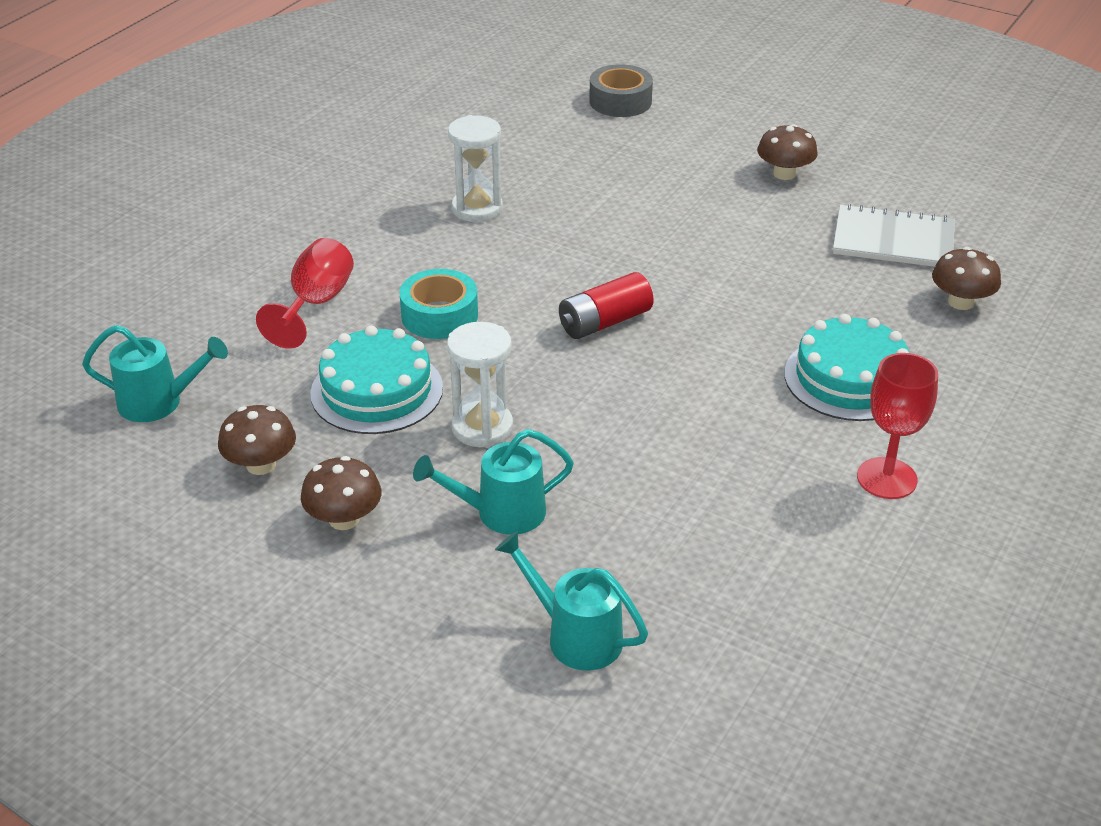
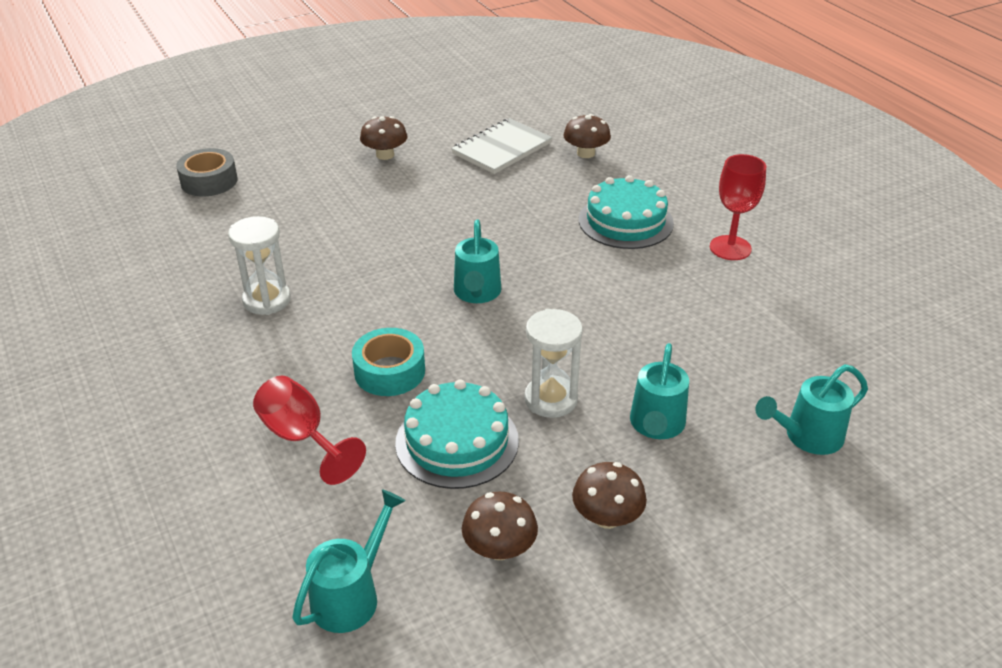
camera: 60 degrees left, 0 degrees up
(604, 322) = (477, 294): red battery -> turquoise watering can

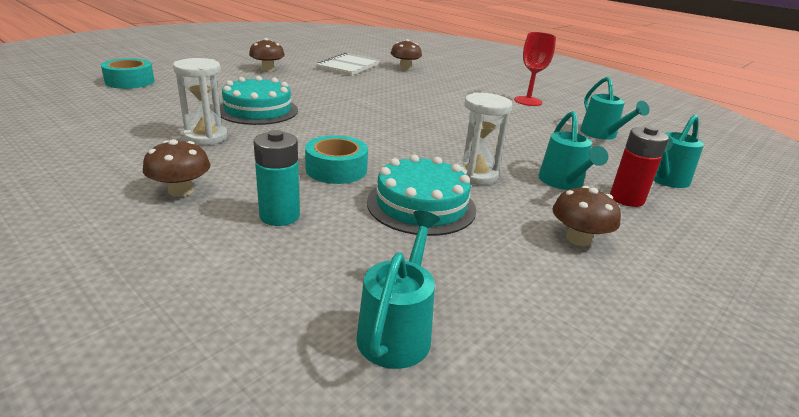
camera: 20 degrees left, 10 degrees down
(209, 181) = (130, 81): grey tape -> turquoise tape
(302, 438) = (279, 216): red goblet -> turquoise battery
(477, 294) = (378, 126): turquoise watering can -> turquoise watering can (602, 135)
(499, 548) = (511, 271): brown mushroom -> brown mushroom (181, 190)
(625, 221) = (453, 92): turquoise cake -> turquoise cake (258, 110)
(721, 464) = (626, 199): none -> red battery

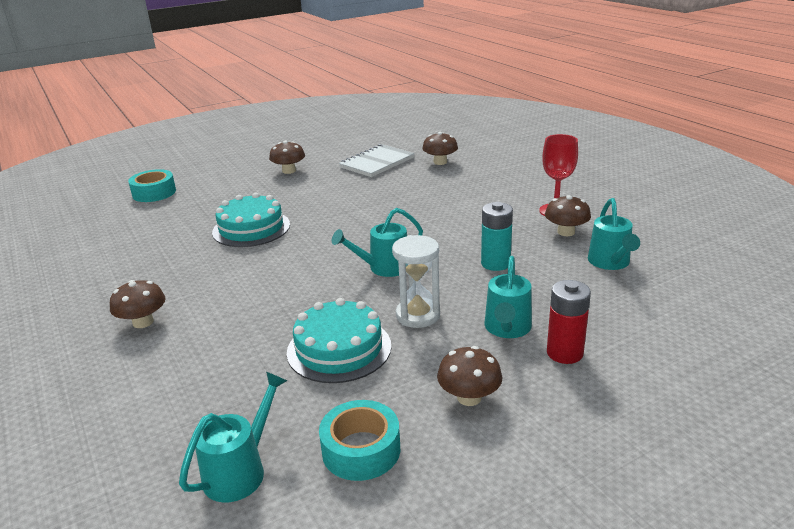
camera: 20 degrees right, 0 degrees up
(206, 137) = (189, 262): white hourglass -> none
(279, 216) = (208, 353): turquoise battery -> turquoise battery (495, 263)
(336, 169) = (285, 303): turquoise tape -> turquoise tape (361, 450)
(548, 115) = (566, 232): none -> brown mushroom
(664, 180) = (634, 330): turquoise watering can -> turquoise watering can (383, 268)

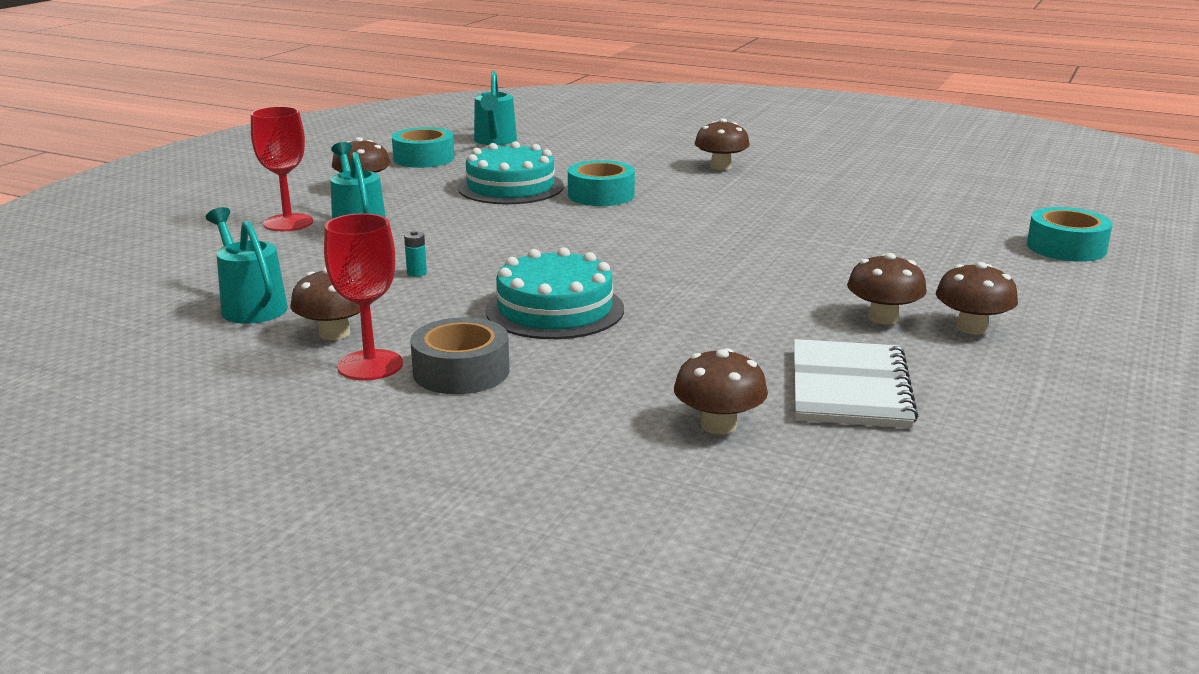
camera: 145 degrees right, 5 degrees down
(251, 228) = (807, 241): turquoise cake -> turquoise cake (555, 309)
(288, 311) = (601, 195): none -> turquoise tape
(311, 182) = (883, 318): none -> brown mushroom
(383, 268) = (557, 241): turquoise watering can -> none
(418, 315) = (463, 217): white hourglass -> none
(495, 263) = (416, 273): turquoise battery -> turquoise battery, size x0.46
(516, 199) = (461, 371): none -> grey tape
(564, 353) = (288, 223): red battery -> red goblet

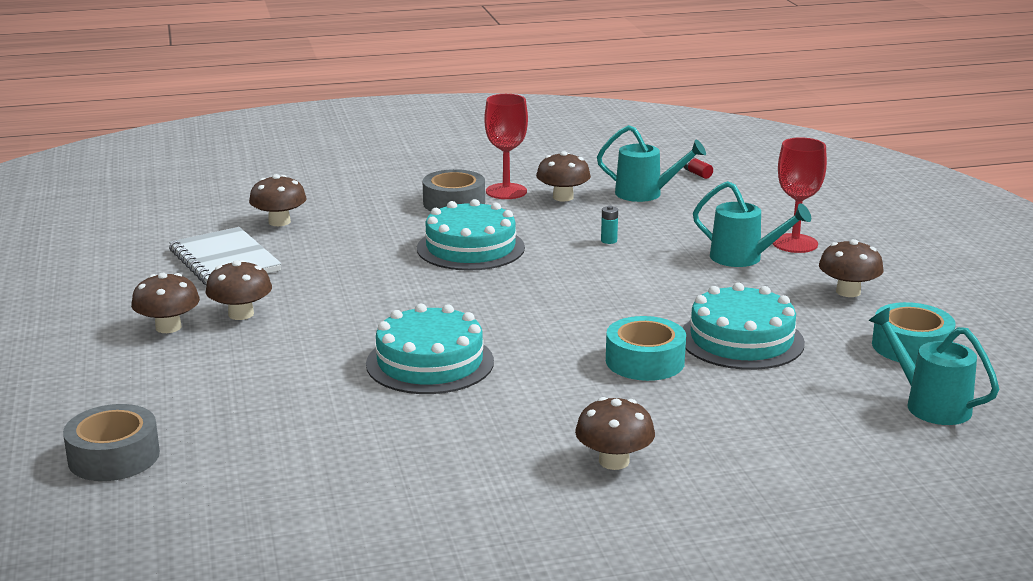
camera: 140 degrees right, 0 degrees up
(134, 310) = (697, 174): none -> red battery
(755, 235) = (430, 362): none -> turquoise cake
(1066, 247) = (114, 456): turquoise tape -> grey tape

